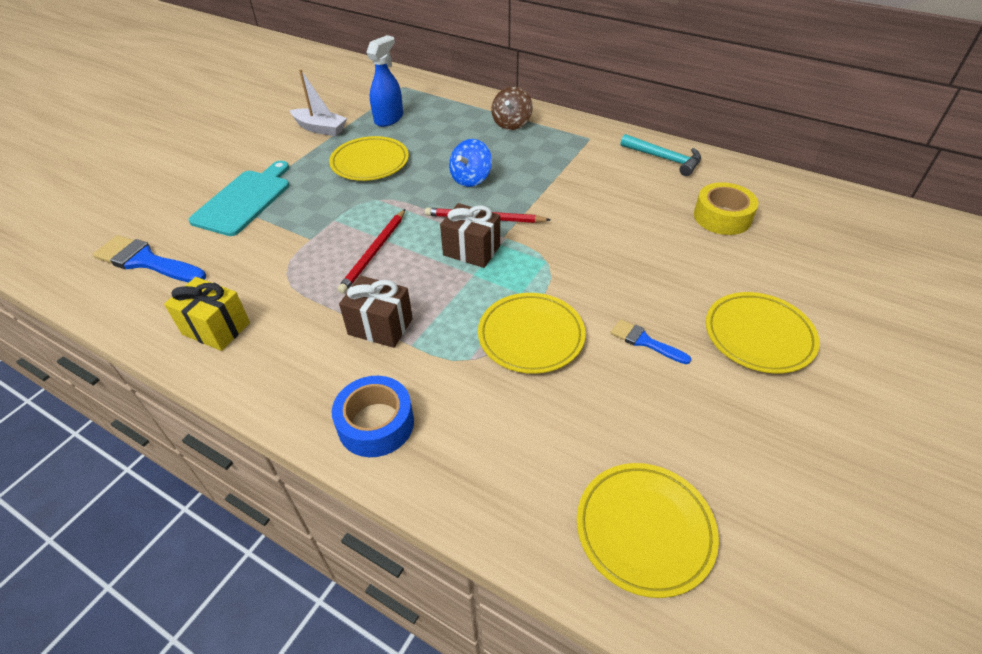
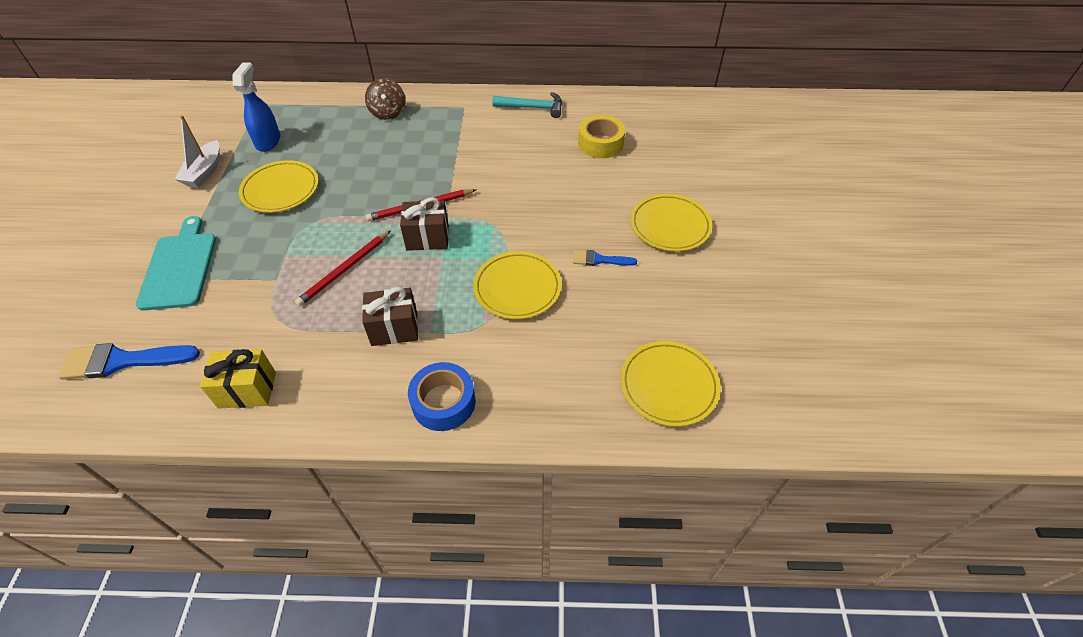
camera: 30 degrees left, 5 degrees up
(320, 129) = (204, 172): white boat -> white boat turned 105 degrees clockwise
(374, 252) = (344, 270): red pencil -> red pencil turned 45 degrees clockwise
(471, 179) = (385, 175): blue spinning top -> none

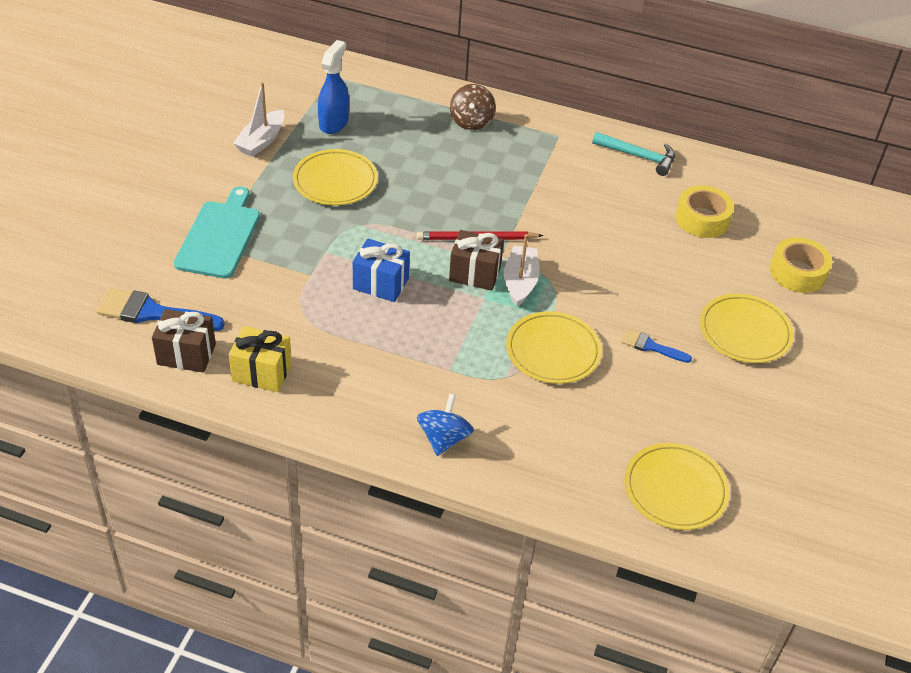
camera: 15 degrees right, 5 degrees down
(344, 270) = (381, 284): red pencil -> blue gift
(394, 328) = (415, 356): brown gift -> brown gift (186, 354)
(443, 402) = (444, 438): blue tape -> blue spinning top
(469, 234) = (520, 282): none -> white boat
(690, 166) = (797, 272): none -> yellow tape

